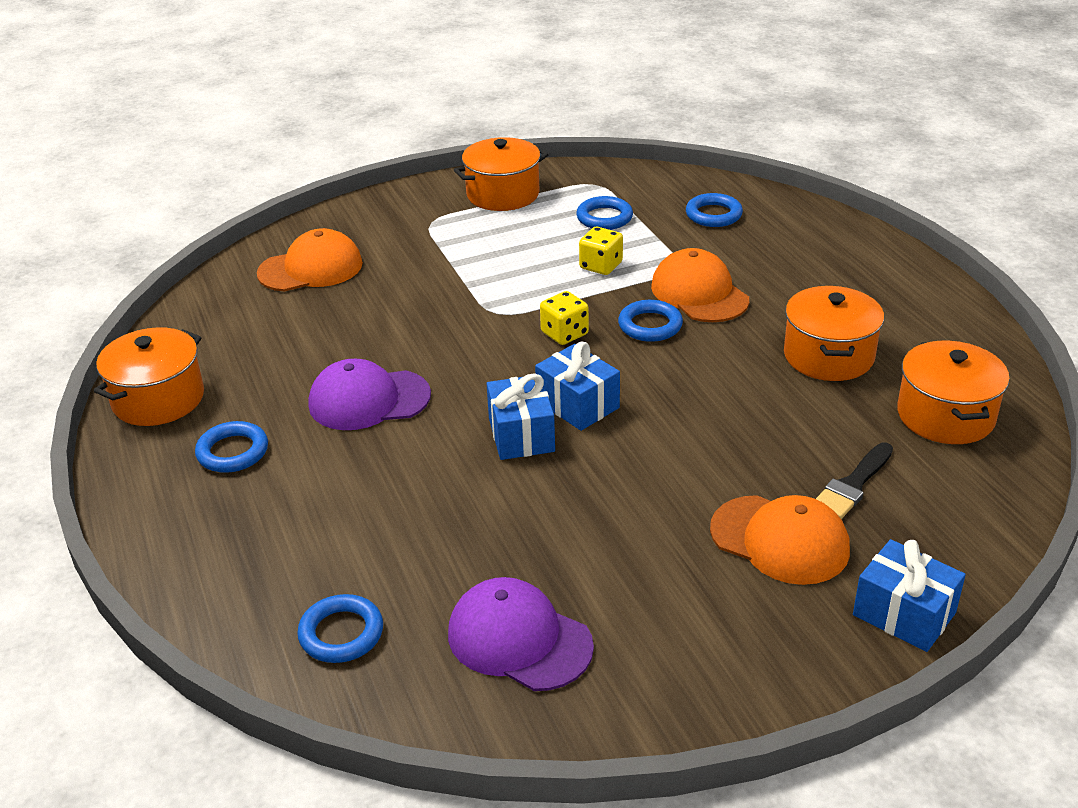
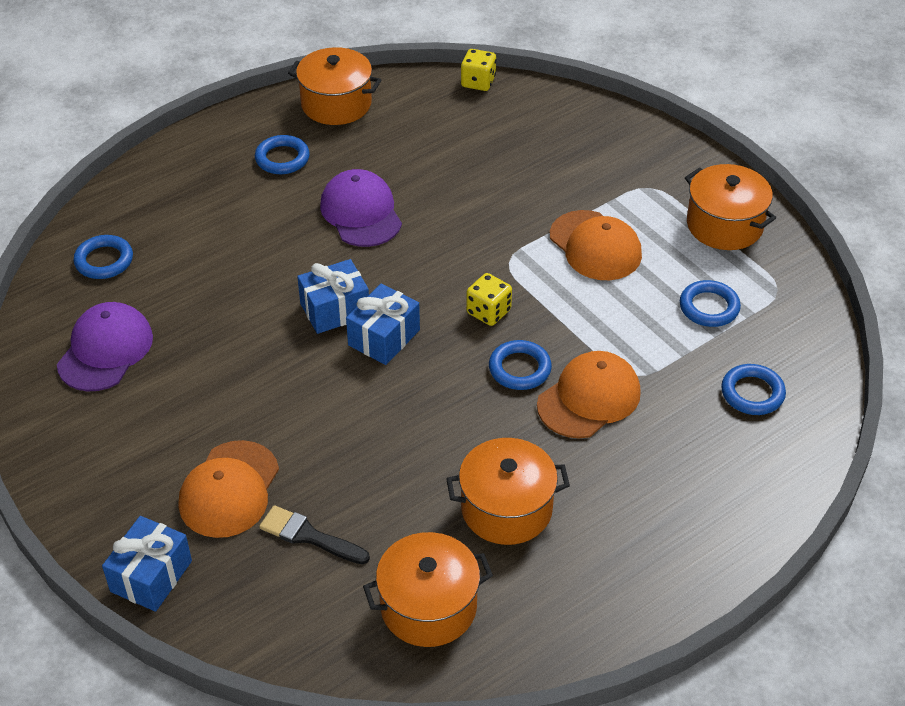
camera: 75 degrees right, 10 degrees up
(311, 268) = (540, 132): orange cap -> orange cap (595, 246)
(601, 266) = (614, 319): yellow dice -> yellow dice (478, 82)

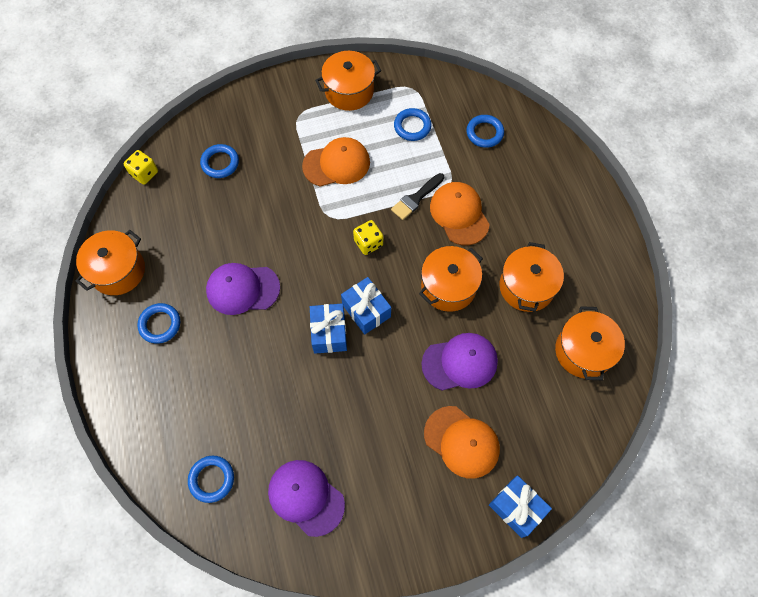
camera: 70 degrees left, 20 degrees up
(309, 536) = (513, 403): black brush -> black brush (416, 198)
(348, 458) = (460, 362): none -> purple cap
(462, 415) = (448, 286): none -> orange pot
(519, 369) = (422, 242): blue ring -> blue ring (220, 163)

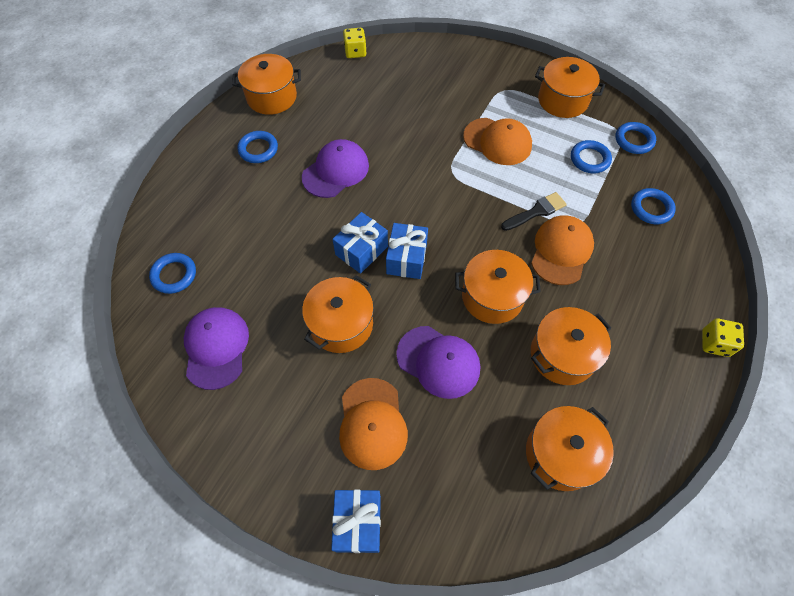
camera: 45 degrees right, 5 degrees down
(220, 163) = (412, 81): blue ring -> blue ring (634, 140)
(242, 289) = (336, 171): purple cap -> purple cap turned 90 degrees clockwise
(368, 243) = (461, 213): yellow dice -> yellow dice (714, 343)
(372, 398) = (341, 324): none -> orange pot
(416, 198) = (536, 211): black brush -> black brush turned 150 degrees clockwise

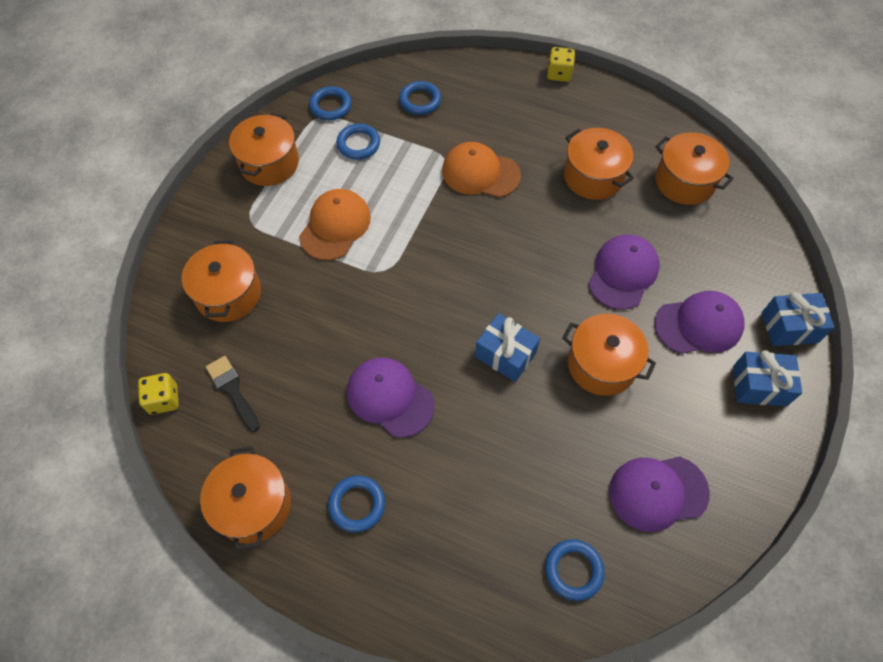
camera: 95 degrees left, 0 degrees up
(372, 423) = (699, 324): orange cap -> purple cap
(406, 258) = (509, 308): blue gift -> blue gift (759, 386)
(492, 296) = (542, 230): orange pot -> orange pot (228, 294)
(536, 211) = (433, 192): black brush -> black brush (232, 390)

